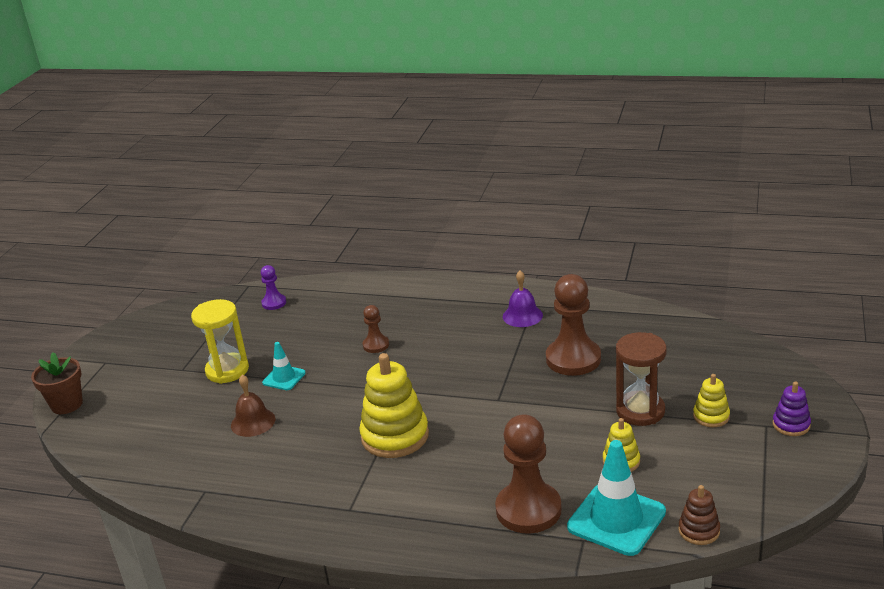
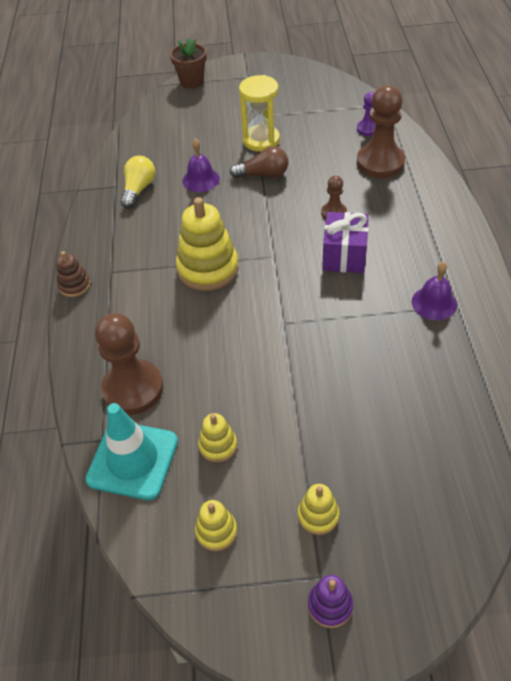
camera: 70 degrees right, 20 degrees up
(228, 472) = (138, 189): none -> yellow light bulb
(253, 422) = (201, 179): brown bell -> purple bell
(284, 378) = (263, 175): turquoise traffic cone -> brown light bulb
(436, 350) = (344, 255): none -> purple gift
(573, 359) = (374, 365): brown pawn -> brown pawn (380, 162)
(640, 411) = (305, 445): brown hourglass -> none
(699, 530) = (129, 535): brown stacking toy -> brown stacking toy (74, 285)
(710, 475) = (216, 531): none -> yellow stacking toy

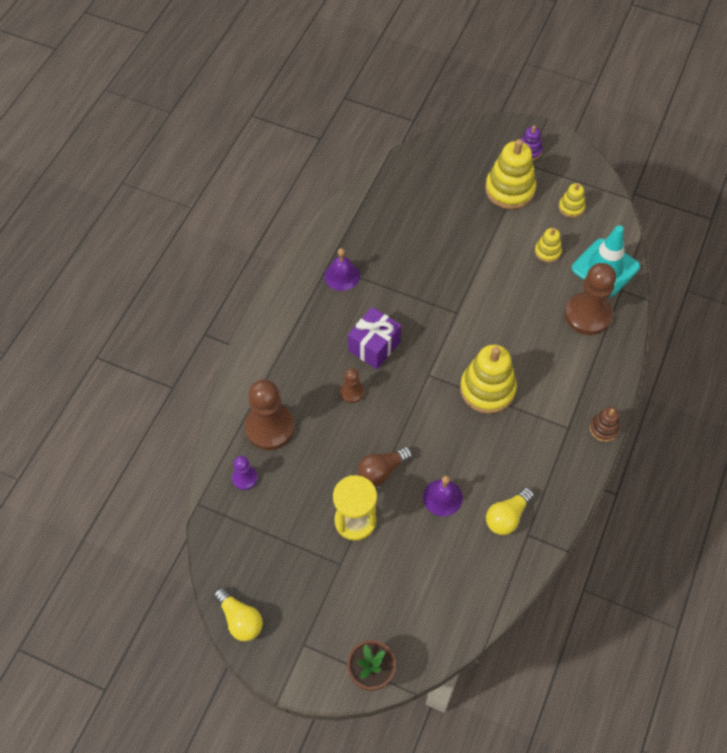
camera: 155 degrees left, 10 degrees up
(263, 175) = (382, 471): brown light bulb -> brown light bulb turned 60 degrees counterclockwise
(299, 70) = (240, 619): none -> yellow light bulb
(318, 515) = (509, 189): yellow stacking toy -> yellow stacking toy, size x1.95

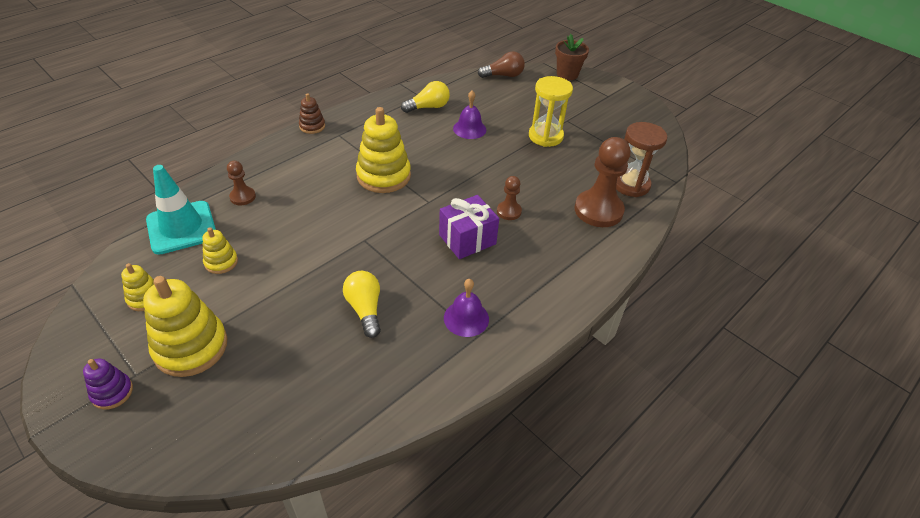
camera: 160 degrees left, 15 degrees down
(240, 619) = (651, 116): yellow light bulb -> yellow light bulb (365, 309)
(245, 478) = (631, 185): purple pawn -> brown hourglass
(382, 471) = (509, 155): brown light bulb -> brown light bulb (503, 75)
(587, 315) = (242, 197): brown pawn -> brown pawn, size x0.50

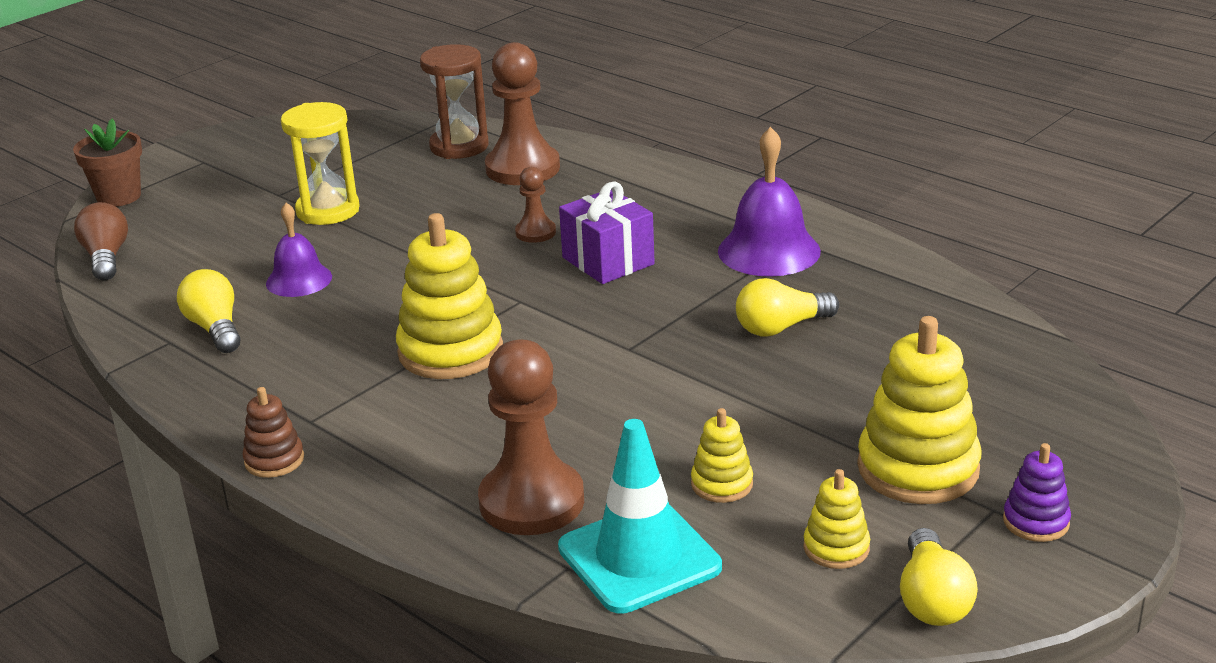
camera: 90 degrees left, 15 degrees down
(83, 329) = (932, 599): none -> yellow light bulb
(242, 197) = (531, 501): brown pawn -> brown pawn, size x1.98
(466, 318) = (769, 251): purple bell -> purple bell, size x1.56

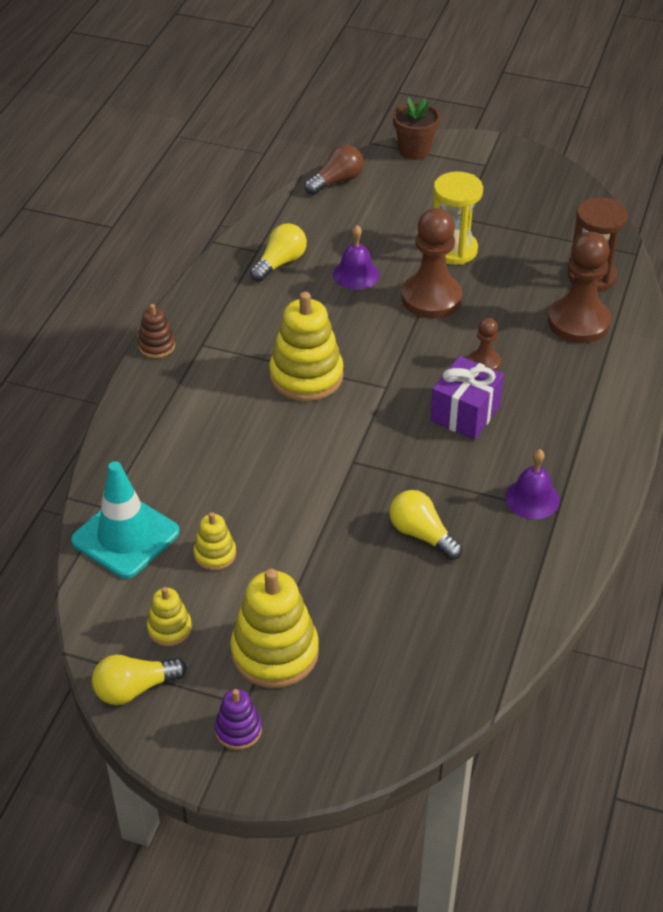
camera: 65 degrees right, 15 degrees up
(531, 501) = (161, 470): brown pawn -> brown pawn (431, 298)
(769, 251) = (532, 498): purple bell -> purple bell, size x0.64

